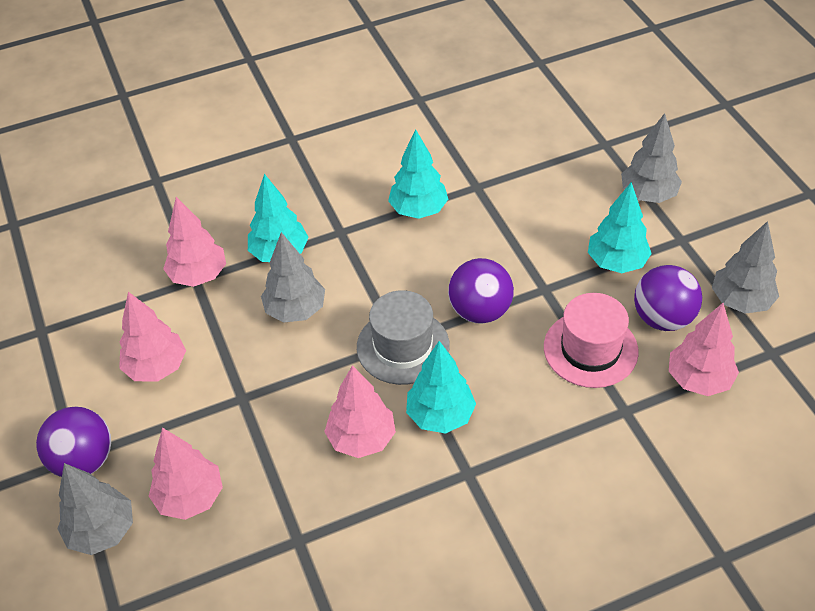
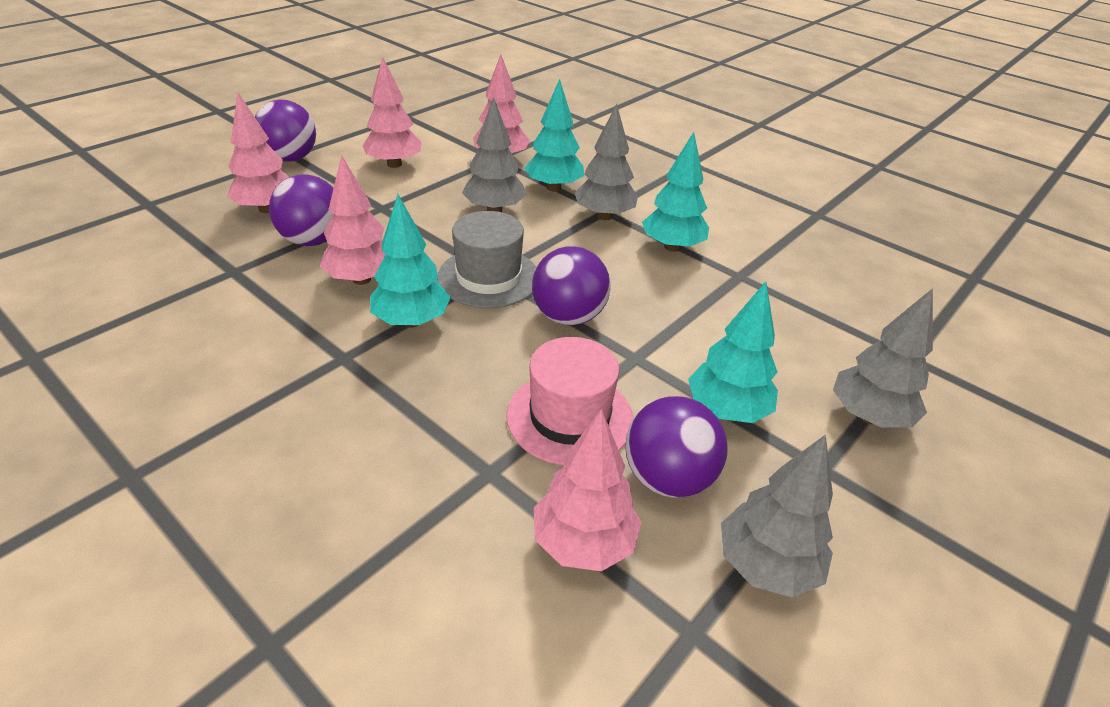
camera: 60 degrees right, 10 degrees down
(102, 531) = (225, 180): grey tree -> grey tree (604, 216)
(275, 466) = (313, 240): none -> purple ball

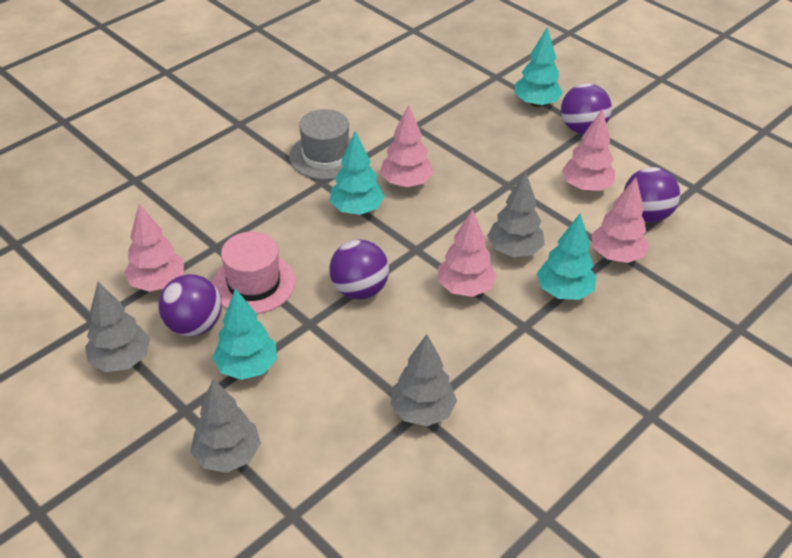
camera: 95 degrees right, 5 degrees up
(267, 209) = (497, 128): pink tree -> pink tree (465, 288)
(313, 240) = (455, 155): purple ball -> purple ball (646, 215)
(488, 277) = (410, 246): grey hat -> grey hat (325, 156)
(604, 216) = (514, 325): grey tree -> grey tree (422, 411)
(672, 247) = (463, 369): turquoise tree -> turquoise tree (536, 103)

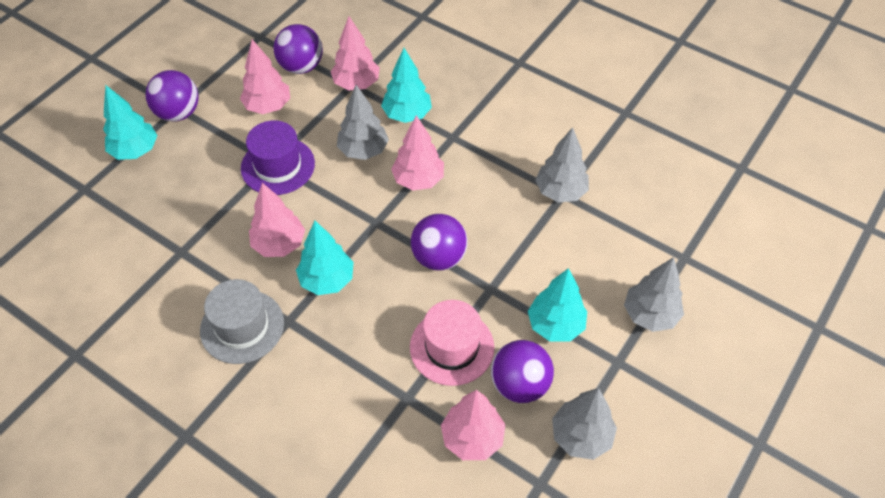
camera: 100 degrees left, 10 degrees up
(503, 188) = (278, 166): none -> purple hat

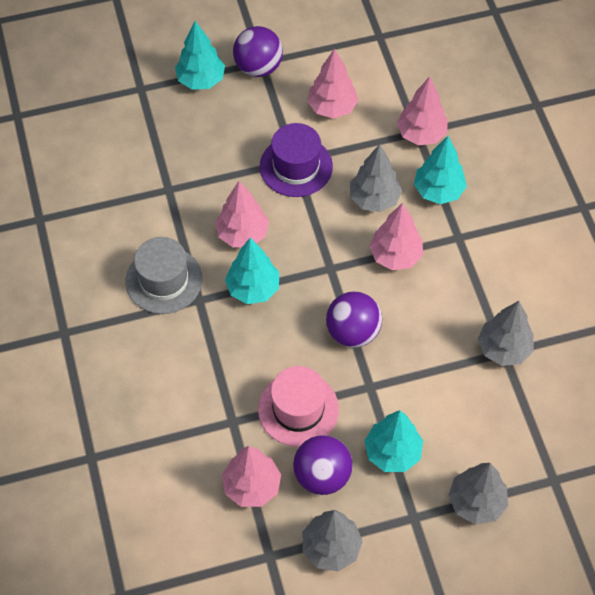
camera: 40 degrees right, 5 degrees up
(301, 66) = (389, 87): purple ball -> none

